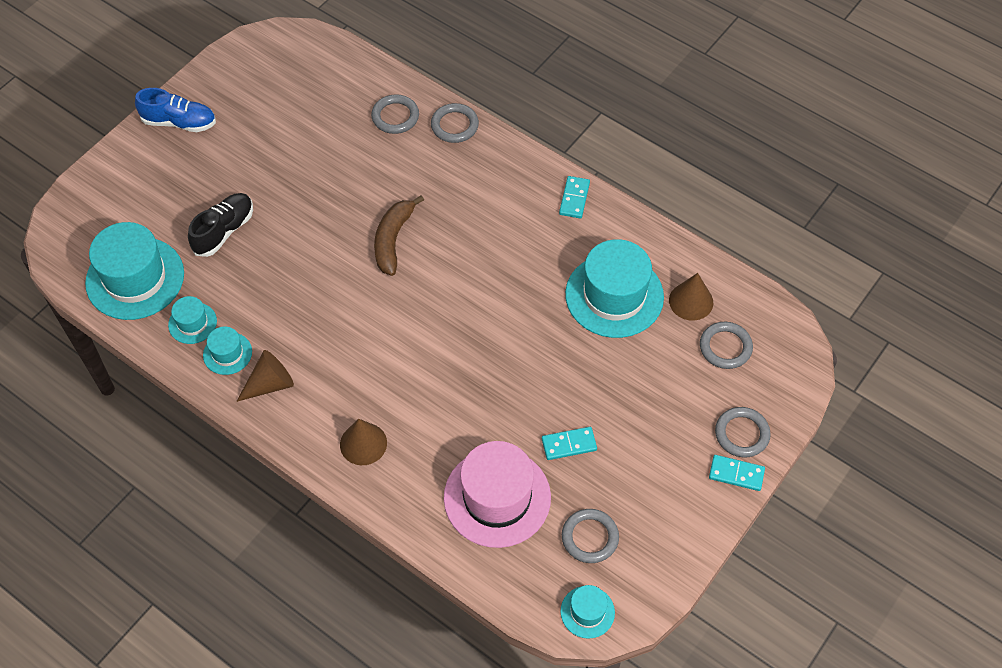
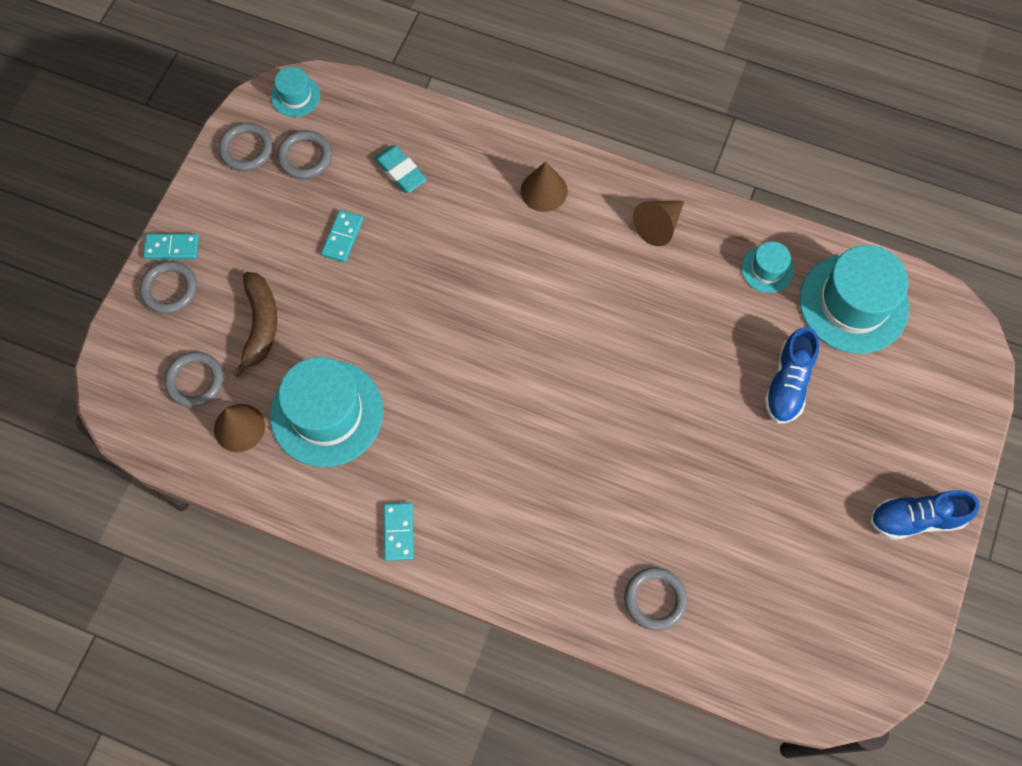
camera: 165 degrees right, 10 degrees up
(224, 231) = (788, 383): black shoe -> blue shoe
(227, 353) = (715, 246): turquoise hat -> none
(393, 240) = (594, 420): brown banana -> brown banana (260, 325)
(454, 125) = (575, 605): grey ring -> grey ring (246, 149)
(497, 497) = (400, 172): pink hat -> turquoise eraser
(569, 444) = (343, 237): turquoise domino -> turquoise domino turned 45 degrees counterclockwise

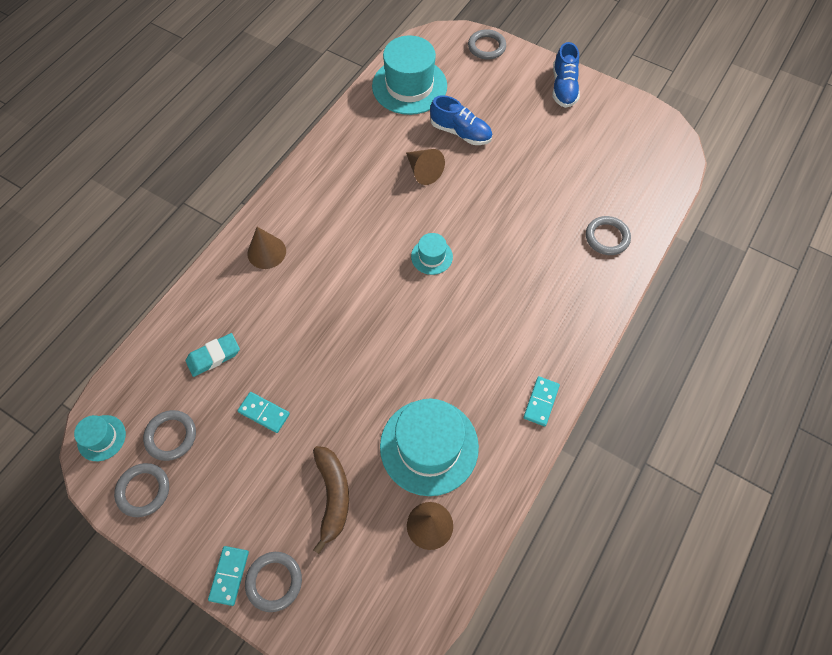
camera: 80 degrees left, 5 degrees down
(195, 381) = (376, 563): grey ring -> grey ring (486, 47)
(260, 325) = (333, 496): brown banana -> brown banana turned 75 degrees clockwise
(398, 532) = (541, 402): turquoise domino -> turquoise domino turned 75 degrees counterclockwise
(658, 226) = (320, 183): brown cone -> brown cone (423, 171)
(767, 269) = (372, 126): turquoise hat -> turquoise hat (431, 256)

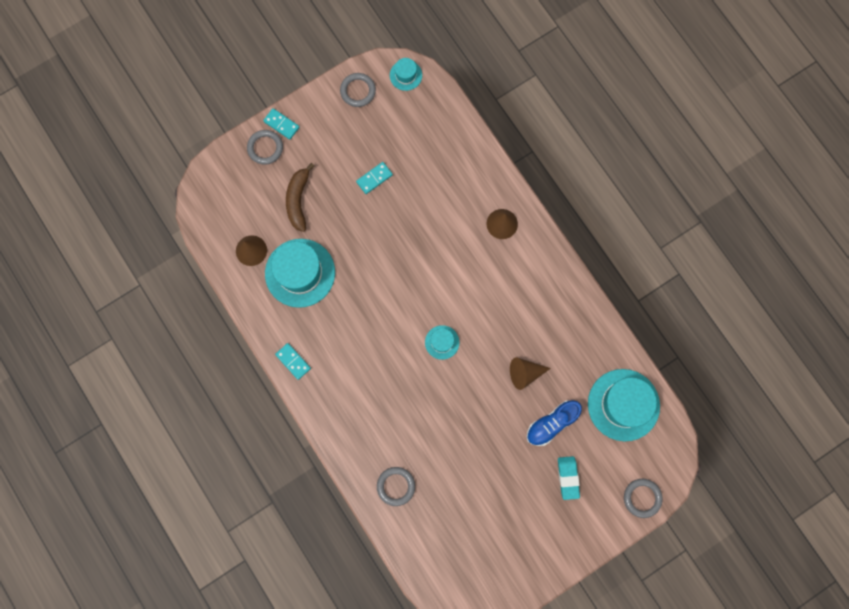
camera: 115 degrees right, 15 degrees up
(171, 436) = (386, 116): grey ring -> none
(214, 356) = (431, 160): turquoise eraser -> turquoise eraser (568, 477)
(333, 496) = (298, 200): brown banana -> brown banana turned 75 degrees clockwise
(563, 88) = (562, 541): blue shoe -> none

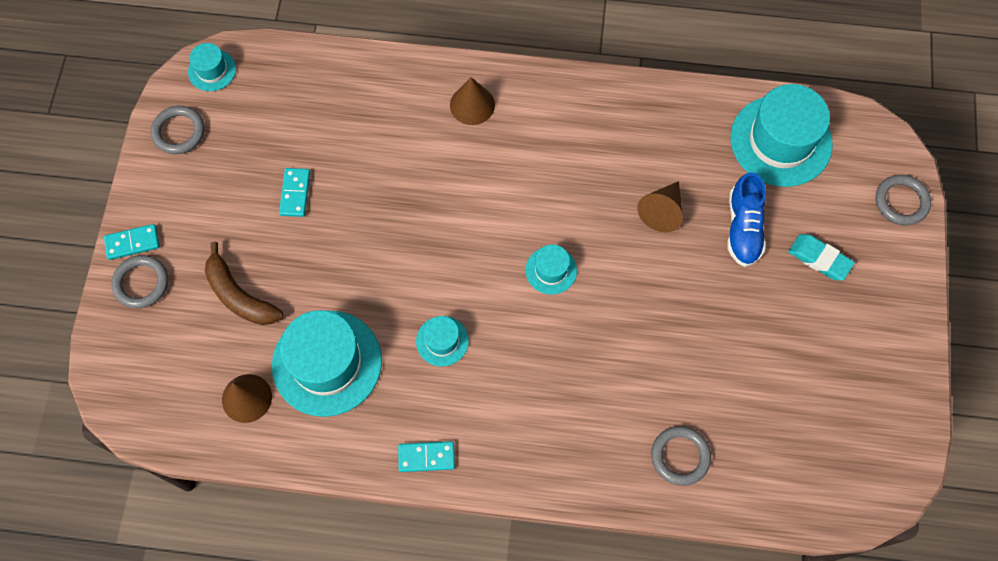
camera: 50 degrees left, 10 degrees down
(358, 319) = (442, 341): none -> turquoise hat

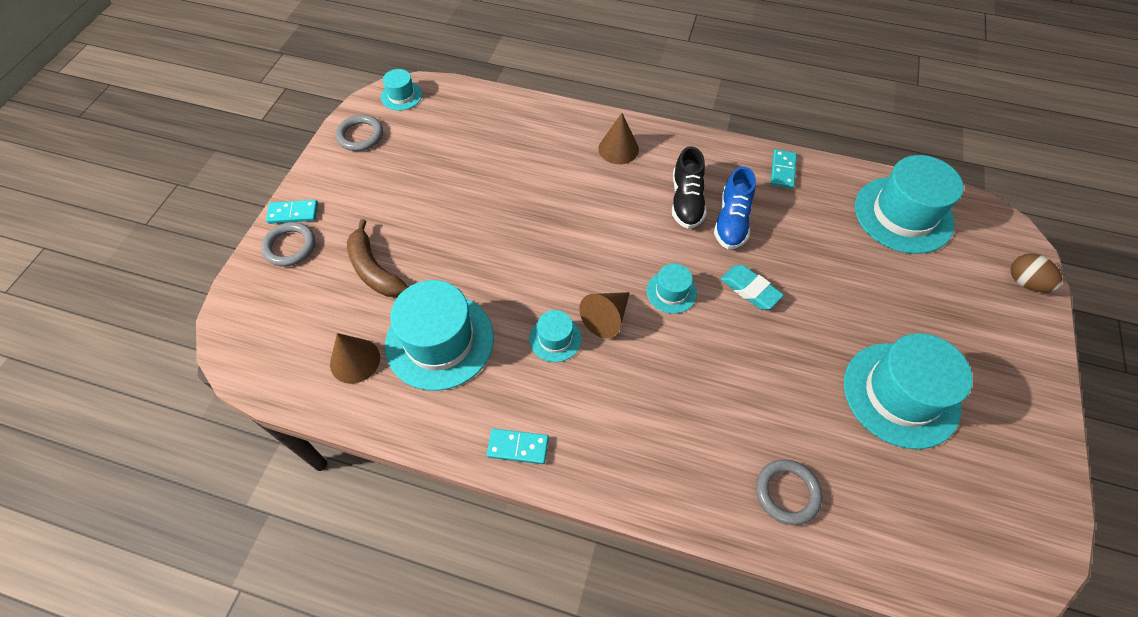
camera: 10 degrees right, 10 degrees down
(295, 193) = (447, 195): turquoise domino -> turquoise domino (782, 170)
(554, 160) = (686, 201): none -> black shoe
(662, 211) = (785, 257): brown cone -> brown cone (606, 318)
(743, 228) = (864, 283): blue shoe -> blue shoe (731, 221)
(780, 342) = (901, 394): none -> turquoise hat
(819, 259) = (941, 321): turquoise eraser -> turquoise eraser (750, 290)
(901, 202) = (1025, 282): grey ring -> brown egg

